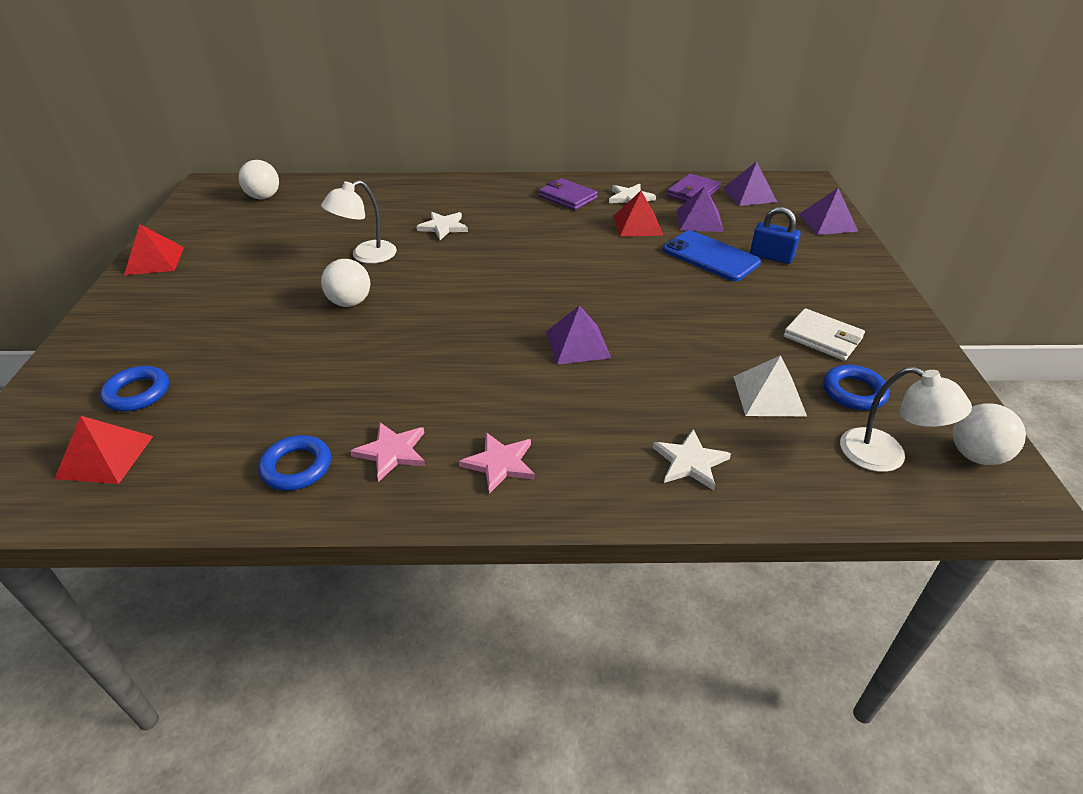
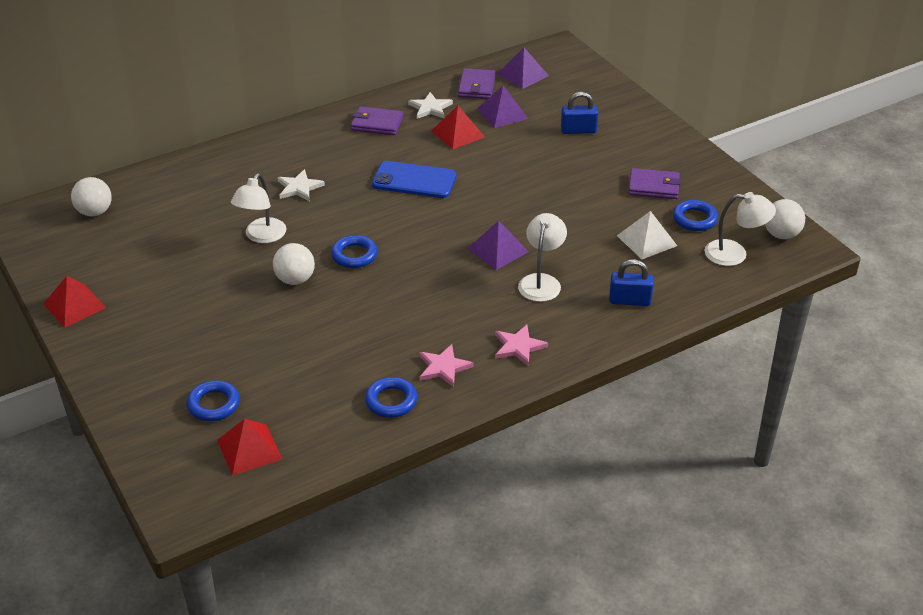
camera: 30 degrees left, 0 degrees up
(428, 299) = (354, 255): none -> blue ring
(596, 396) = (541, 281): none -> white lamp
(690, 462) = (629, 300): white star -> blue padlock
(710, 256) = (535, 145): blue phone -> blue phone (414, 180)
(822, 338) = (654, 186): white wallet -> purple wallet
(827, 222) = (598, 85): purple pyramid -> none

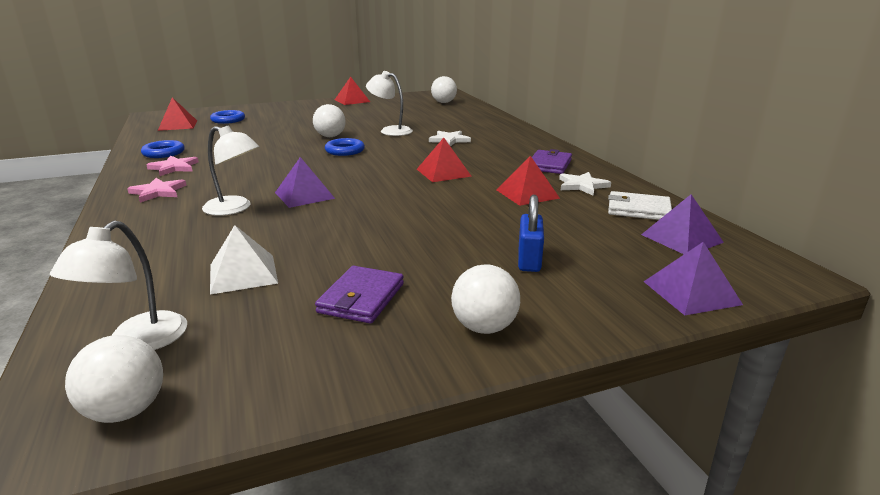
camera: 100 degrees right, 15 degrees down
(414, 180) = (443, 172): blue phone -> red pyramid
(477, 86) = (638, 210): purple wallet -> white wallet
(502, 113) = (573, 218): purple pyramid -> purple pyramid (691, 292)
(629, 300) = (148, 247): blue padlock -> none
(663, 142) = (484, 327): none -> white ball
(694, 219) = (255, 320): blue ring -> none

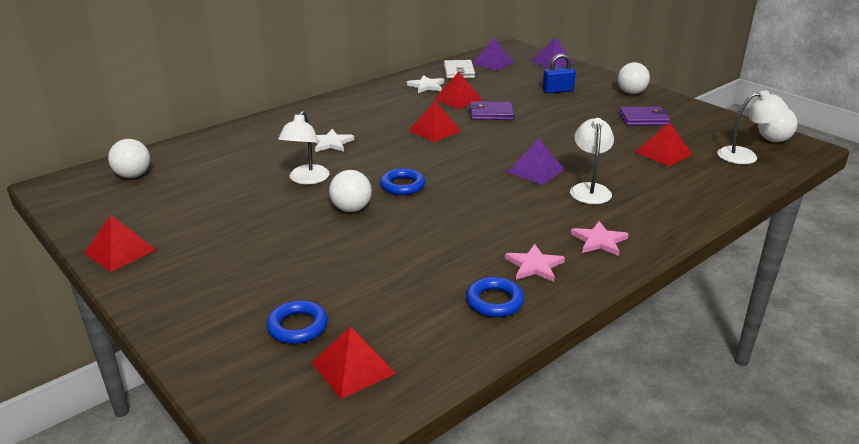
camera: 110 degrees left, 5 degrees up
(243, 273) = (663, 153): white pyramid -> red pyramid
(549, 165) = (385, 98): purple wallet -> purple wallet (491, 113)

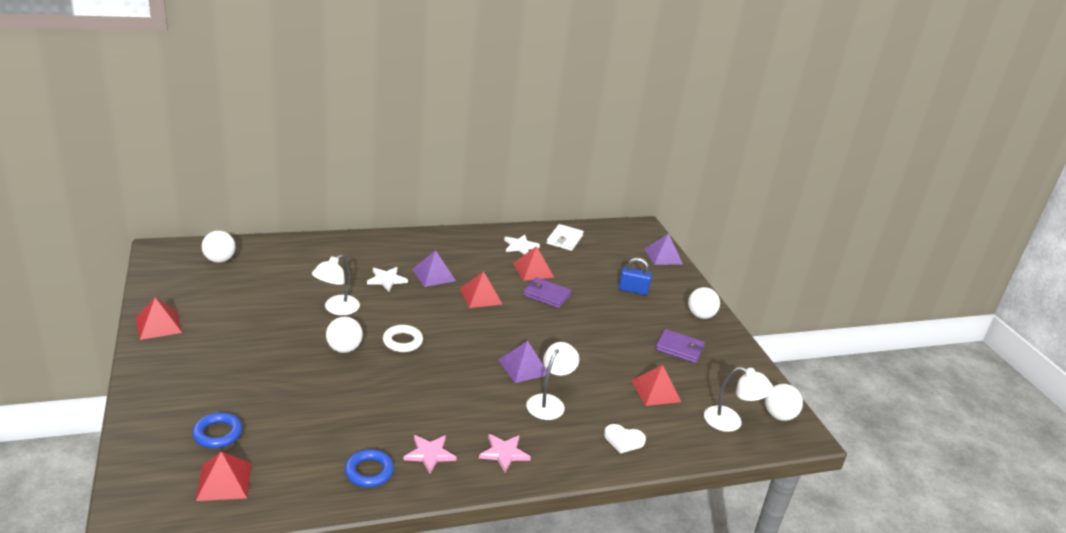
camera: 20 degrees right, 0 degrees up
(402, 185) = (402, 341): blue ring -> white ring
(492, 63) = (605, 239): purple pyramid -> purple pyramid (434, 275)
(683, 196) = (623, 440): none -> white heart

